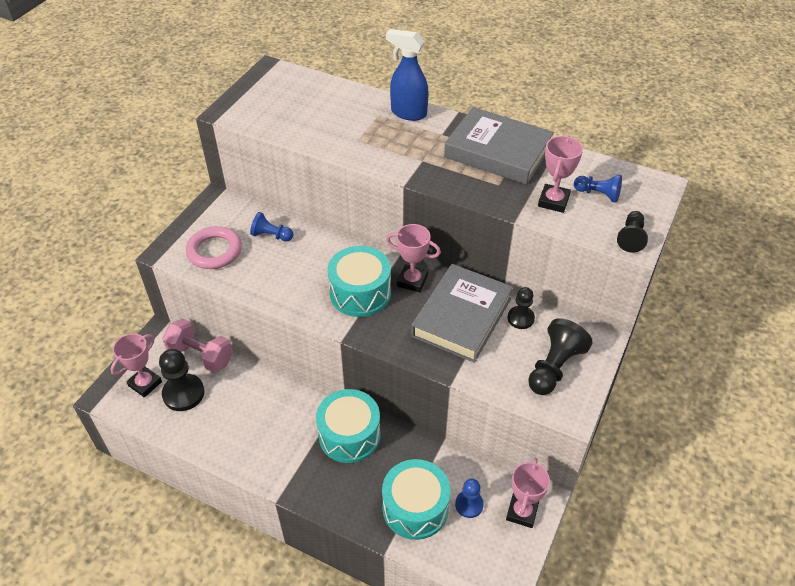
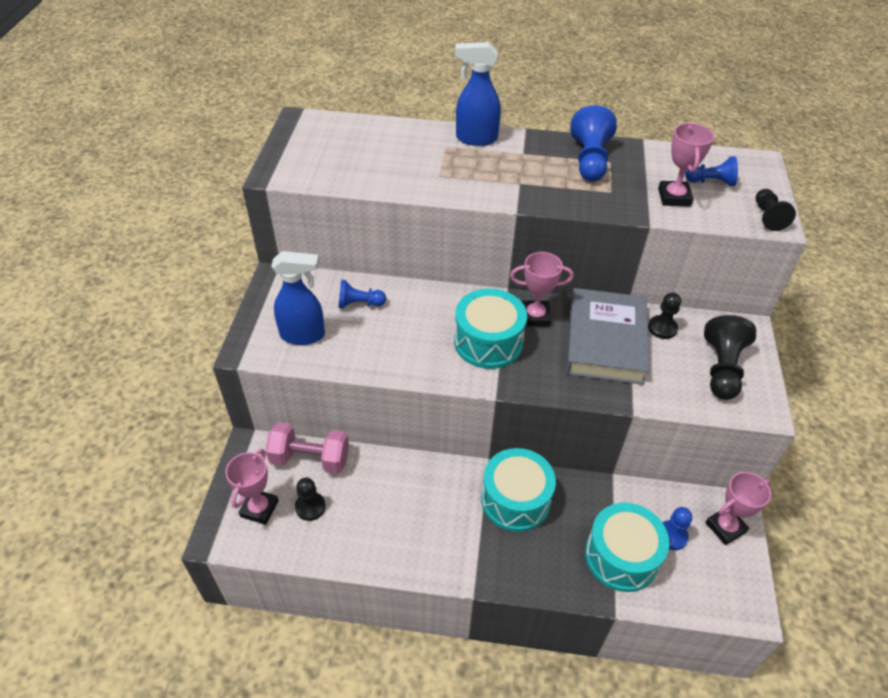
camera: 20 degrees left, 0 degrees up
(183, 393) = (310, 507): black pawn -> black pawn, size x0.62
(214, 251) = (303, 335): pink ring -> blue spray bottle
(497, 152) = (590, 160): grey book -> blue pawn
(522, 512) = (725, 527): pink trophy -> pink trophy turned 60 degrees clockwise

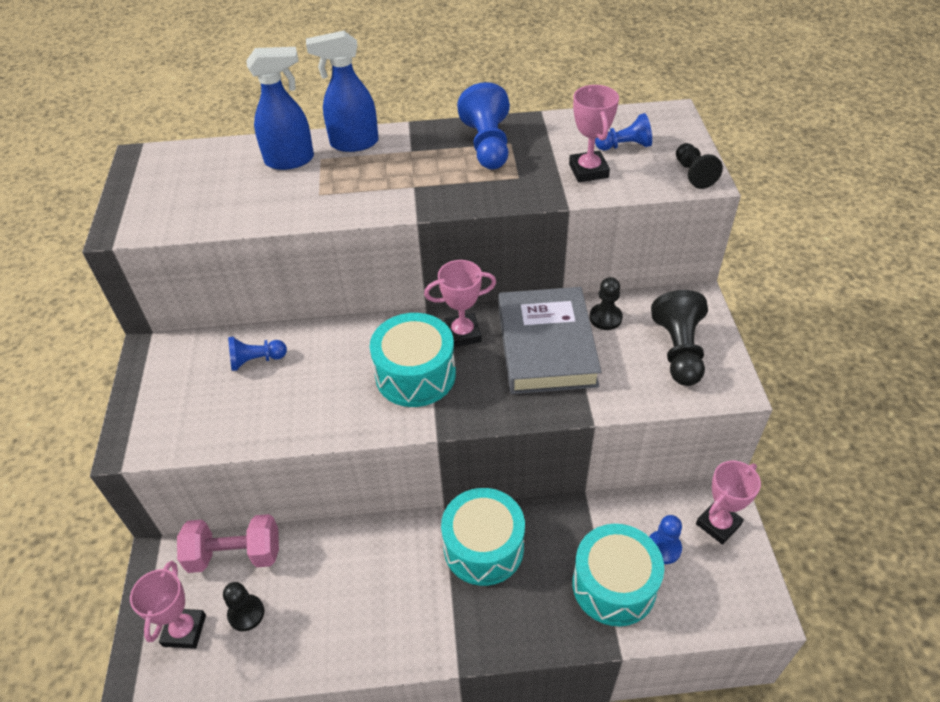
camera: 10 degrees left, 0 degrees up
(303, 335) = (195, 412): blue spray bottle -> blue spray bottle (290, 160)

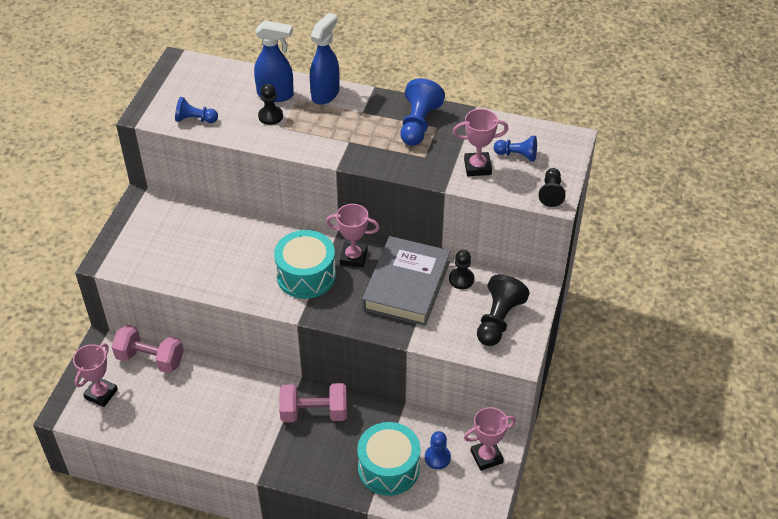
camera: 20 degrees right, 0 degrees up
(246, 613) = (142, 398): black pawn -> black pawn (270, 116)
(256, 360) = (206, 230): blue pawn -> blue pawn (195, 119)
(353, 143) = (325, 94): blue spray bottle -> blue spray bottle turned 105 degrees clockwise
(483, 547) = (314, 413): turquoise drum -> pink dumbbell
(588, 171) = (477, 167): pink trophy -> pink trophy turned 75 degrees clockwise

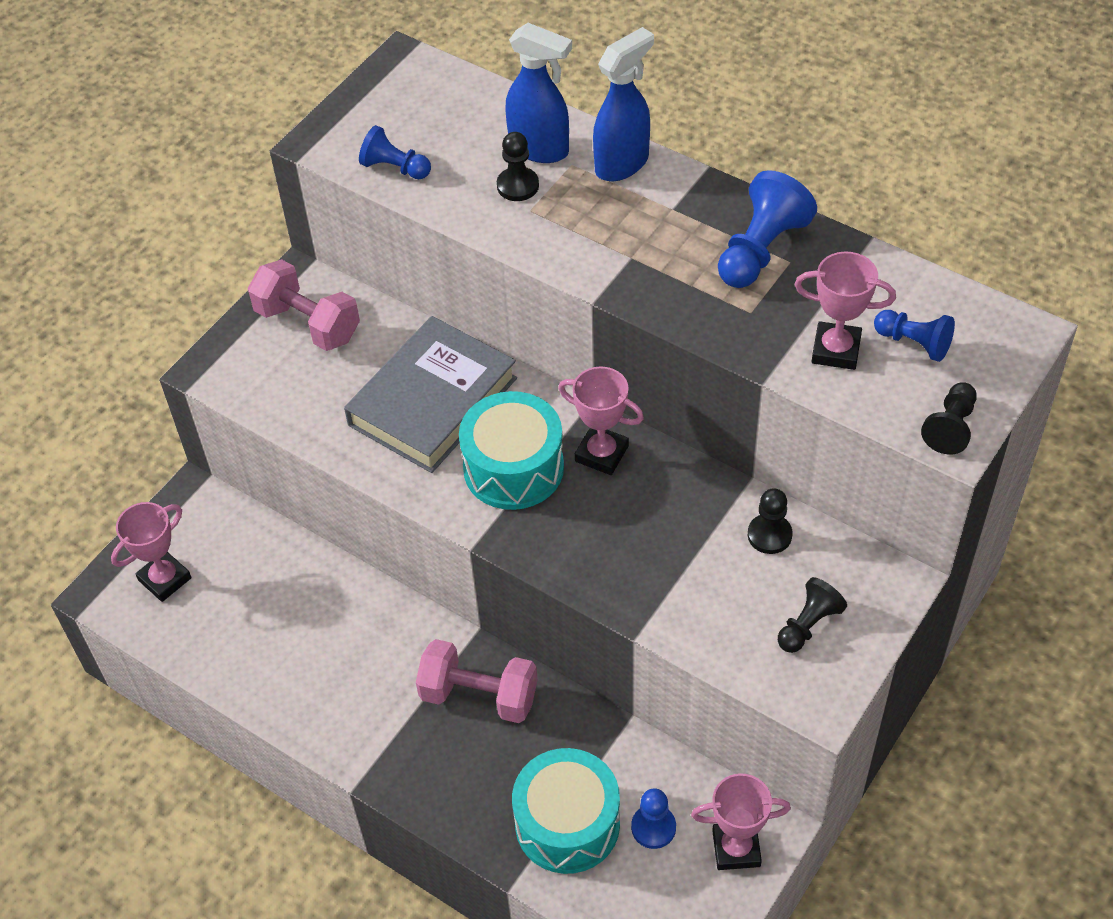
camera: 20 degrees right, 5 degrees up
(150, 359) = (256, 540): pink dumbbell -> pink dumbbell (308, 324)
(406, 285) = (672, 524): grey book -> grey book (432, 401)
(498, 320) = (808, 625): black pawn -> black pawn, size x0.62

